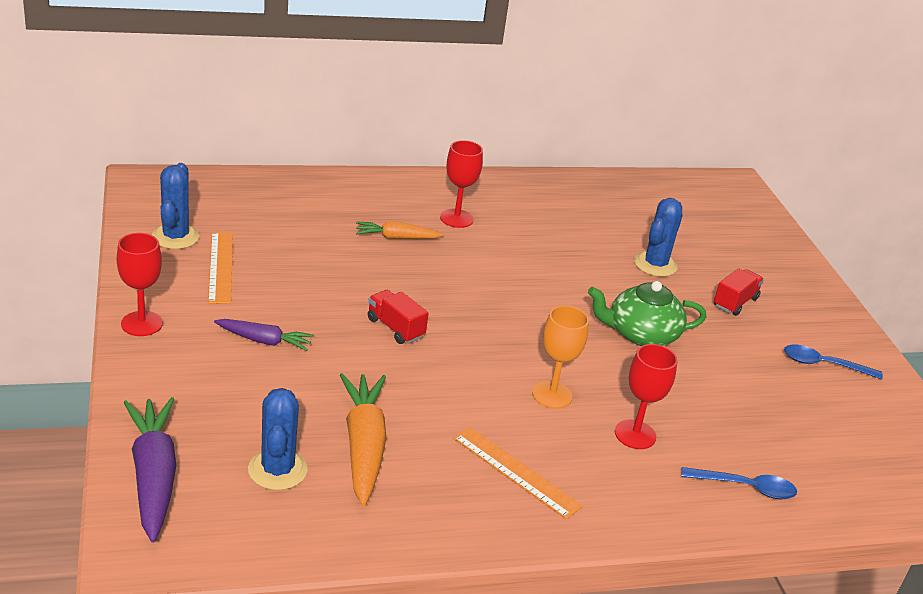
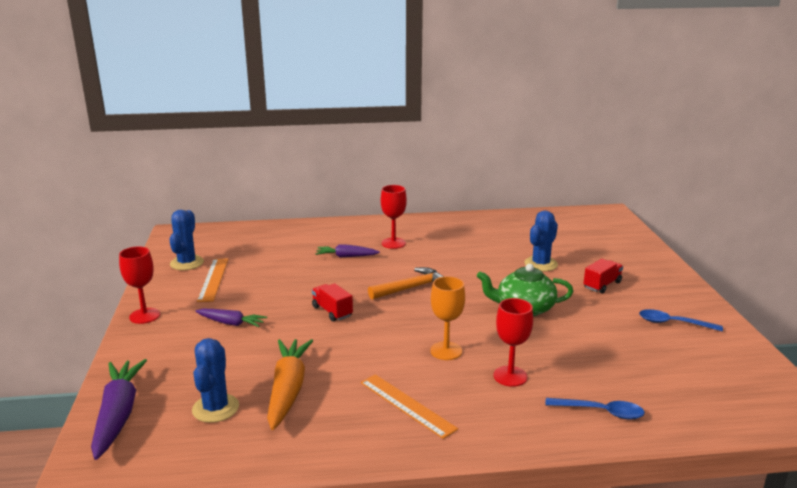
camera: 10 degrees right, 10 degrees down
(396, 238) = (346, 256): orange carrot -> purple carrot
(493, 295) = (411, 288): none -> orange hammer

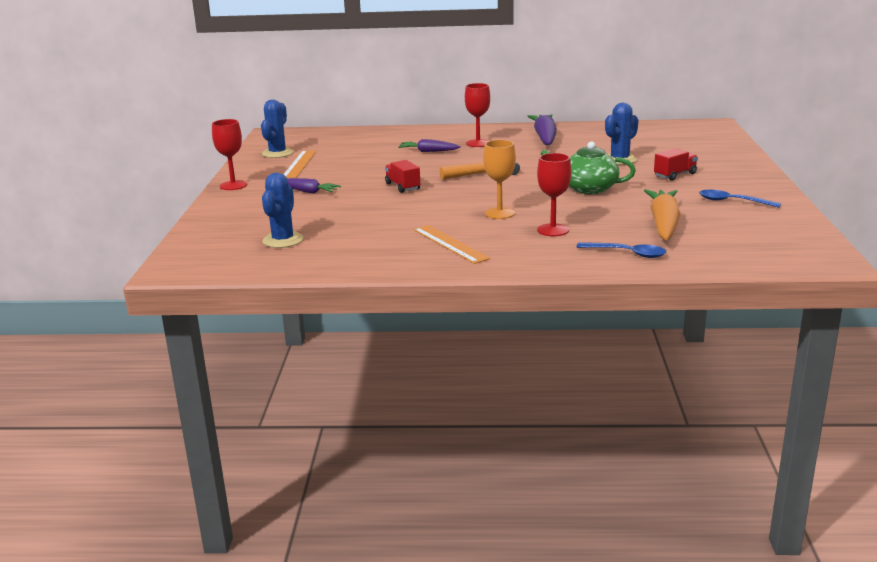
camera: 10 degrees right, 0 degrees up
(118, 414) = (201, 241): purple carrot -> purple carrot (544, 137)
(288, 390) = (348, 232): orange carrot -> orange carrot (663, 224)

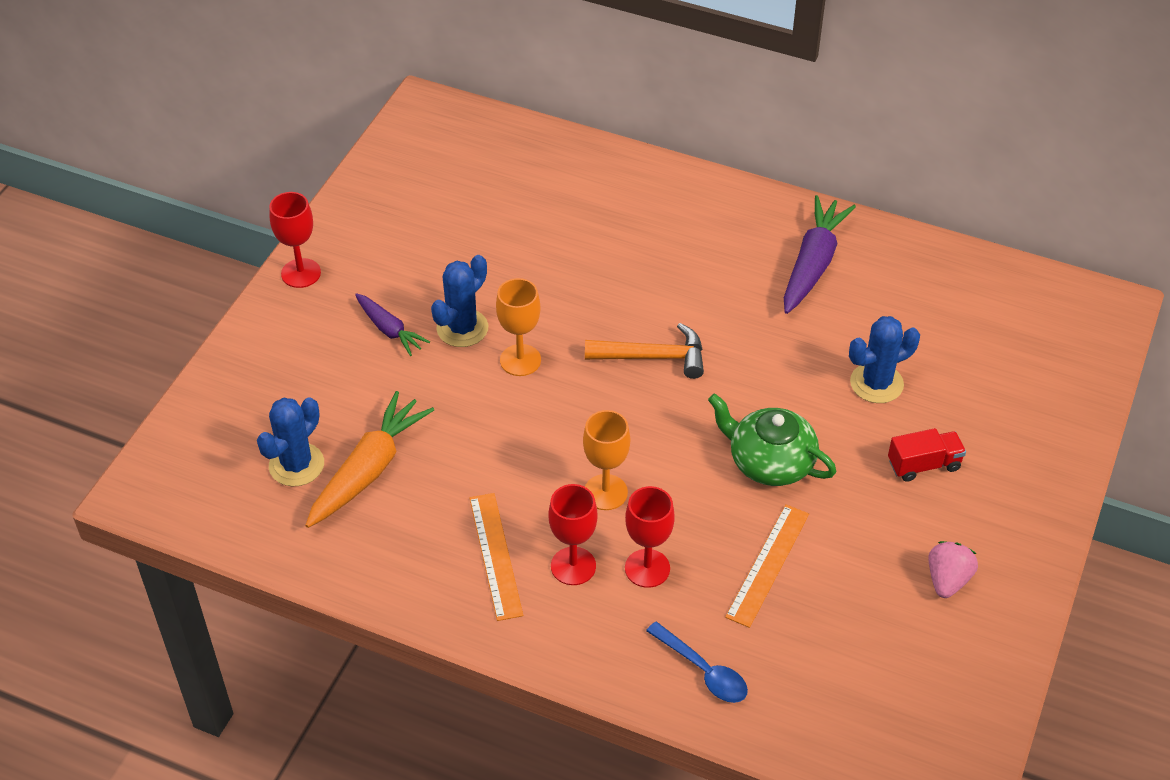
camera: 20 degrees right, 25 degrees up
(277, 153) = (402, 184): blue cactus -> blue cactus (462, 328)
(299, 164) = (416, 233): orange ruler -> orange ruler (768, 565)
(402, 186) = (520, 360): red truck -> orange goblet
(428, 151) = (615, 253): purple carrot -> none
(478, 143) = (702, 249): red goblet -> red goblet (573, 566)
(663, 224) = (805, 608): orange carrot -> orange carrot (369, 470)
(732, 201) = (947, 580): blue spoon -> pink strawberry

